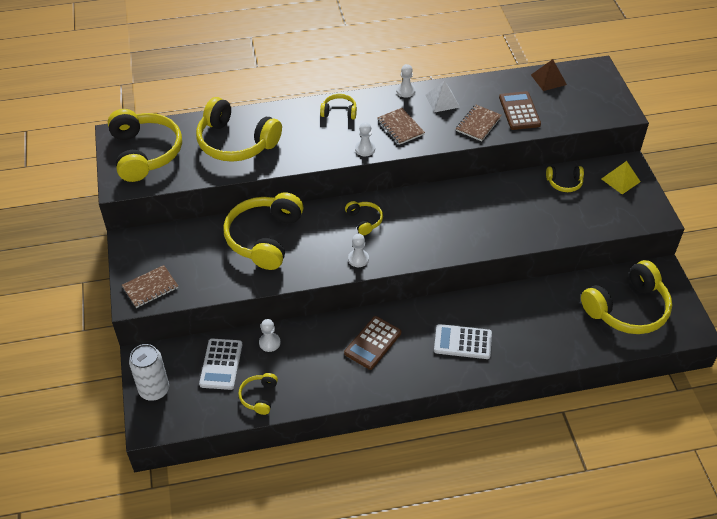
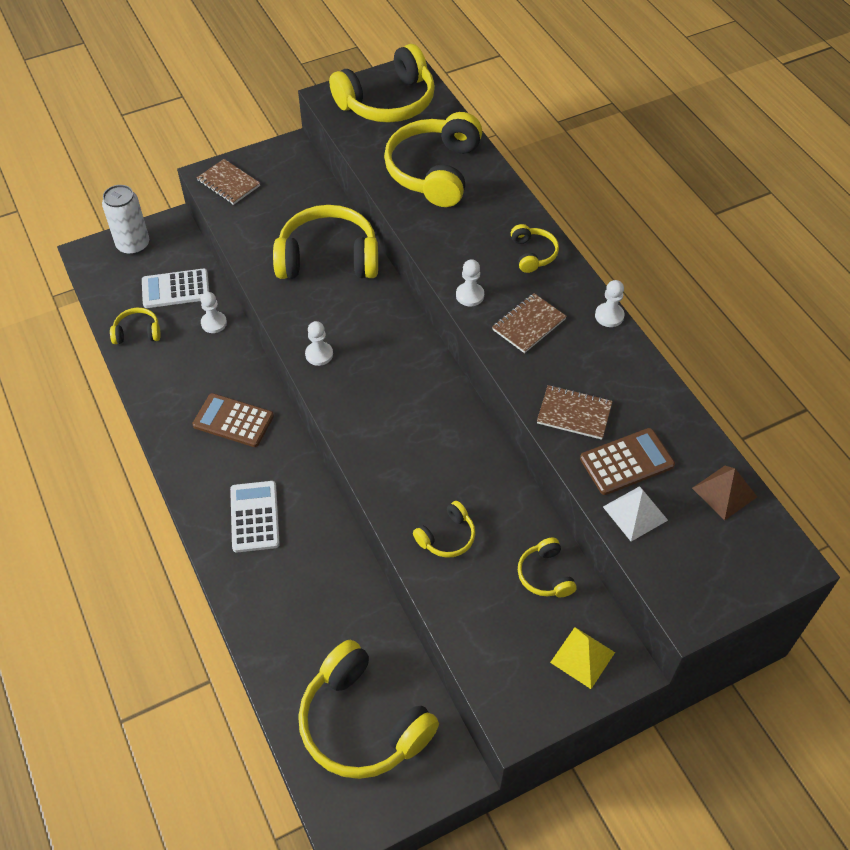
camera: 75 degrees right, 5 degrees up
(364, 221) = (387, 347): yellow headphones -> yellow headphones (447, 536)
(442, 101) = (607, 362): white pyramid -> white pyramid (635, 513)

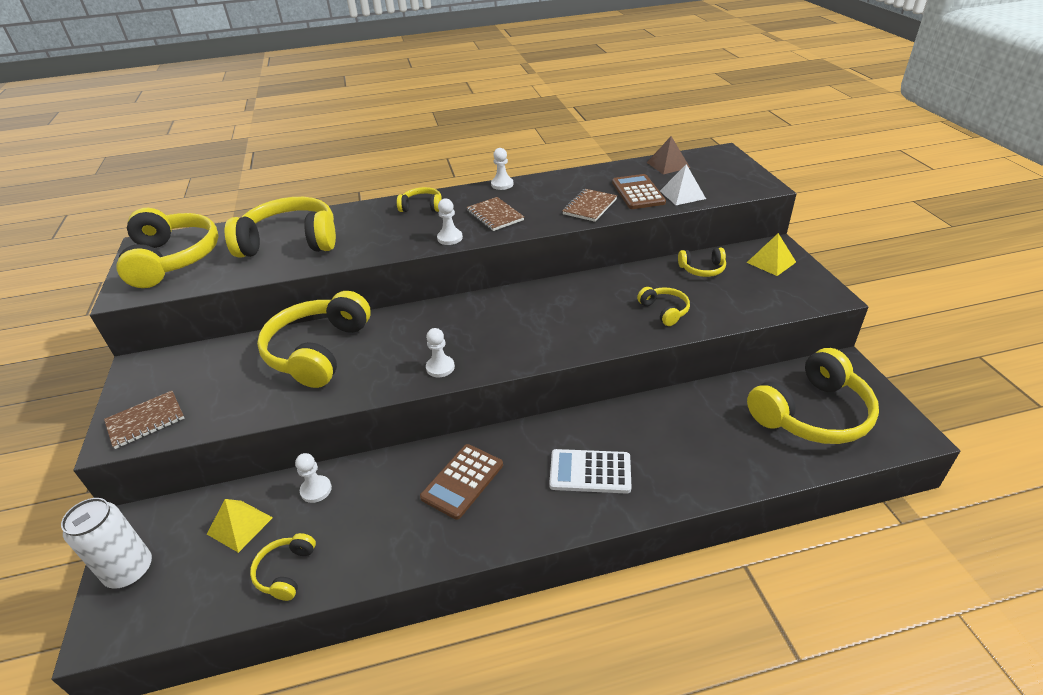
camera: 75 degrees left, 15 degrees down
(175, 289) = (240, 525): white calculator -> yellow pyramid
(435, 171) = (290, 242): yellow headphones -> yellow headphones turned 150 degrees clockwise

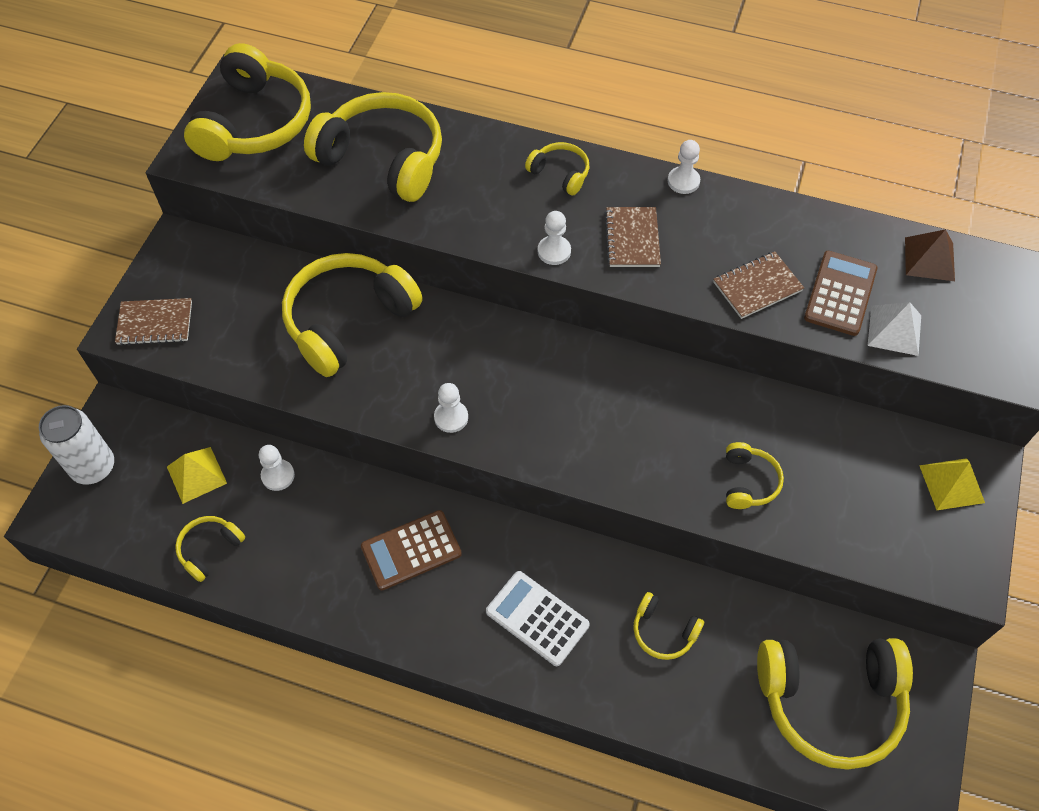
camera: 30 degrees right, 20 degrees up
(702, 269) = (852, 444): yellow headphones -> yellow headphones (663, 631)

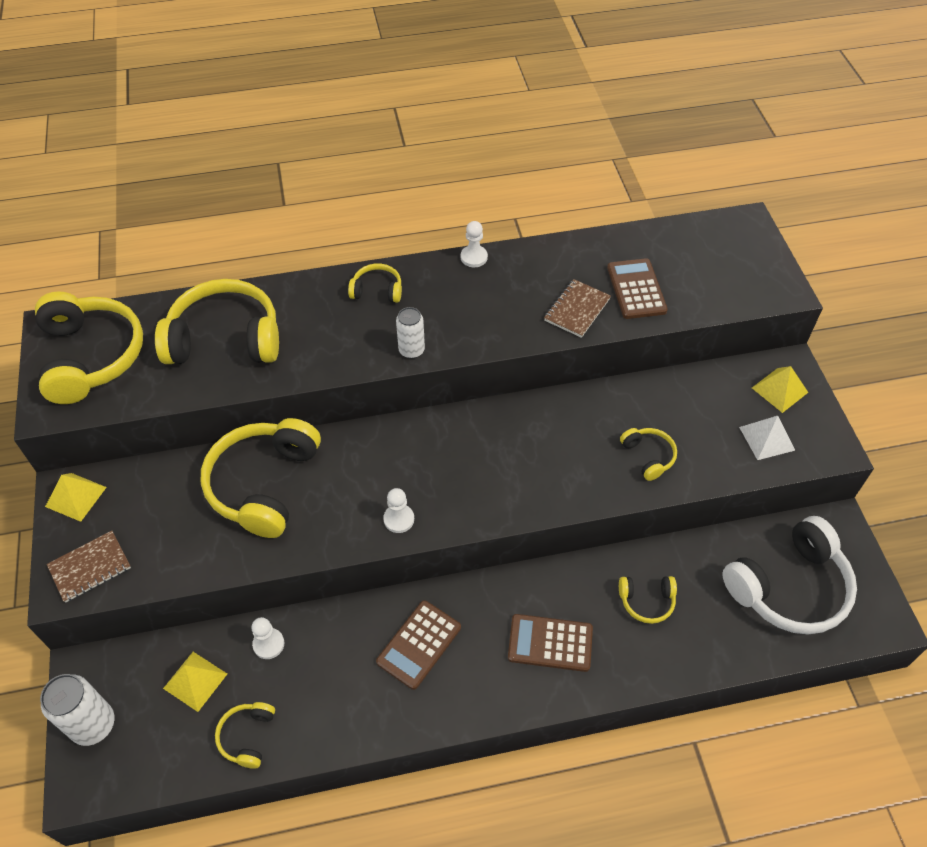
camera: 30 degrees left, 5 degrees down
(181, 252) = (76, 496): none -> yellow pyramid
(537, 618) = (550, 643): white calculator -> brown calculator
(554, 251) = (411, 350): white pawn -> white can
(632, 239) = (464, 315): brown notebook -> none
(830, 701) = (789, 587): yellow headphones -> white headphones
(894, 330) = (688, 298): white pyramid -> white pyramid (767, 438)
(929, 259) = (678, 239): brown pyramid -> none

